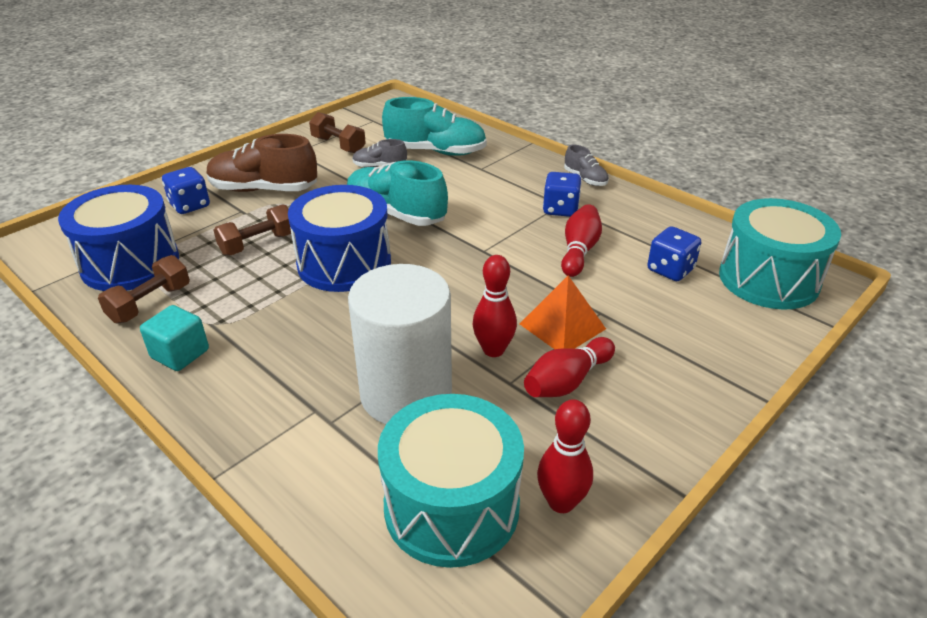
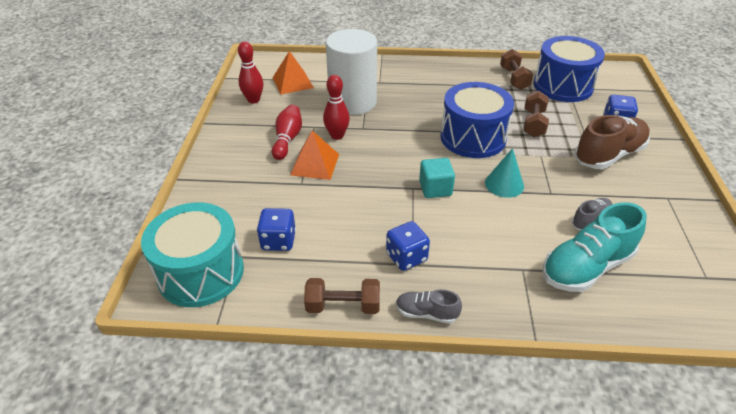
camera: 140 degrees right, 5 degrees up
(180, 354) = (462, 72): turquoise cube -> turquoise cube (435, 189)
(338, 145) = (659, 224): brown dumbbell -> brown dumbbell (343, 306)
(396, 214) = (504, 184): turquoise shoe -> turquoise cone
(451, 506) = (292, 82): turquoise drum -> orange pyramid
(579, 251) = (353, 222): red bowling pin -> none

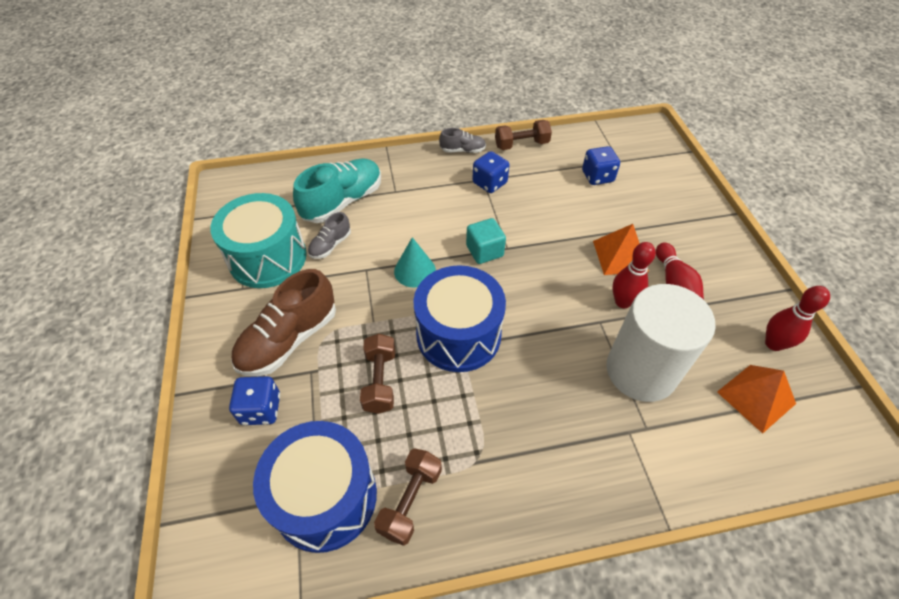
camera: 165 degrees right, 10 degrees up
(201, 272) = (635, 146): turquoise drum -> turquoise drum (268, 258)
(514, 78) = (410, 501): brown dumbbell -> brown dumbbell turned 45 degrees clockwise

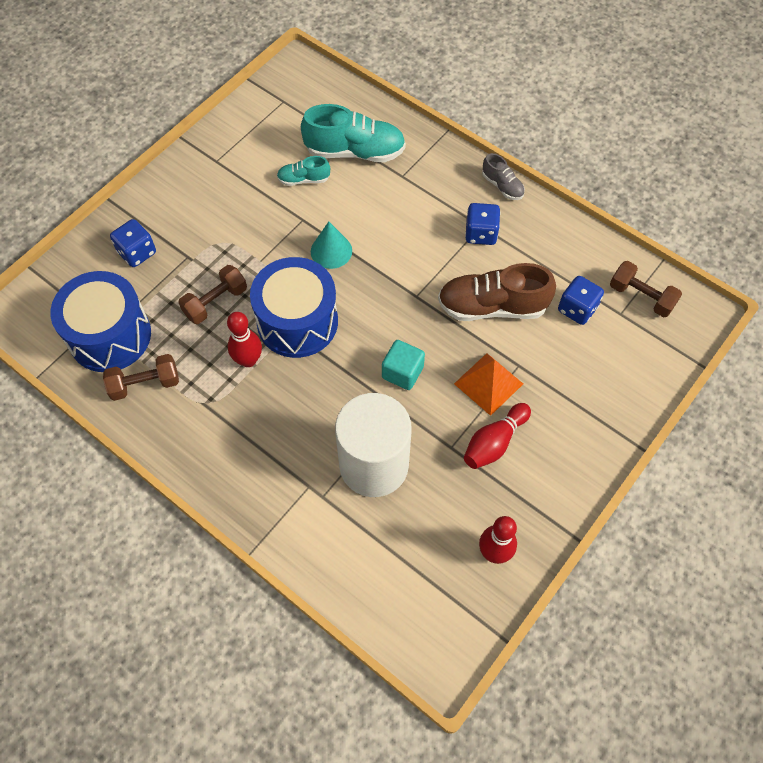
camera: 50 degrees right, 10 degrees up
(268, 258) = (255, 152): turquoise drum -> none
(289, 339) = (200, 224): brown shoe -> brown shoe (492, 306)
(330, 245) = (303, 179): grey shoe -> turquoise shoe
(484, 251) = (397, 283): turquoise cube -> turquoise cube (402, 372)
(521, 145) = (558, 223): brown dumbbell -> brown dumbbell (641, 297)
(623, 302) = (435, 414): red bowling pin -> red bowling pin (248, 360)
(756, 397) = (420, 562): orange pyramid -> none

